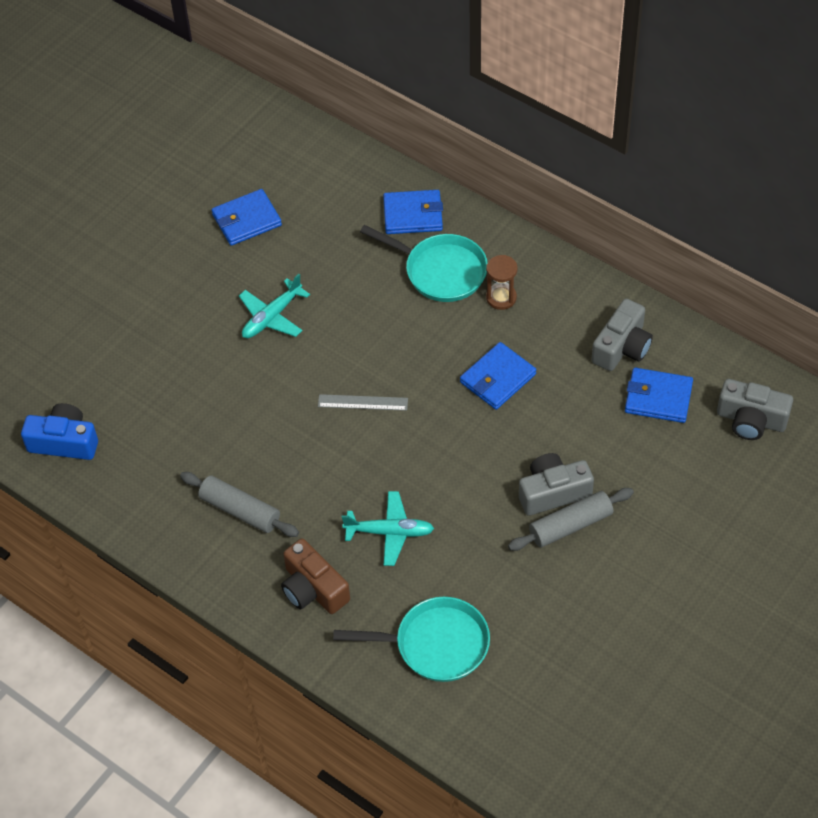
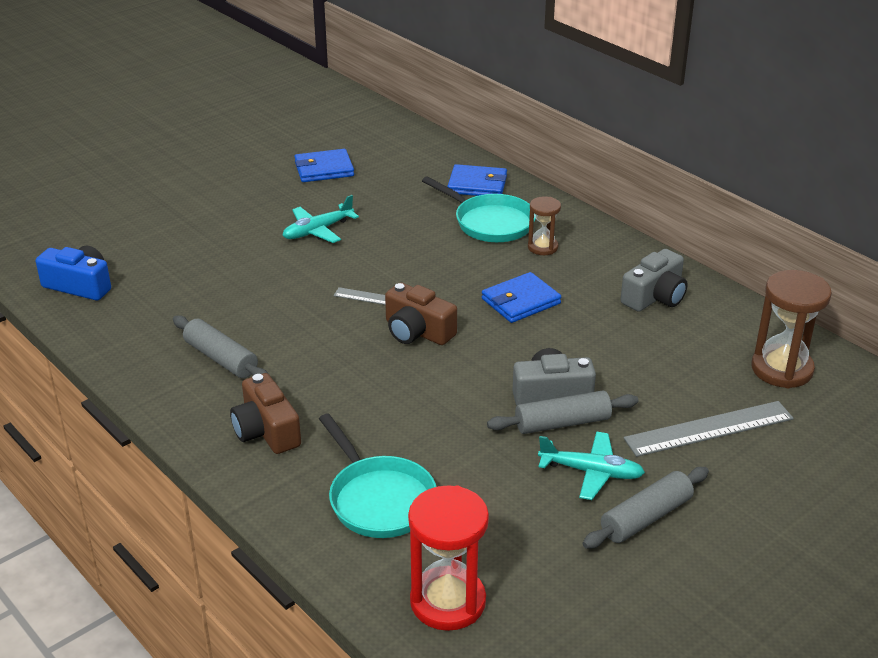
camera: 10 degrees right, 20 degrees down
(390, 532) = (366, 398): turquoise plane -> turquoise plane (591, 472)
(411, 438) = (417, 331): none -> brown camera
(435, 644) = (379, 499): turquoise pan -> turquoise pan turned 45 degrees clockwise
(521, 736) = (448, 602): none -> red hourglass
(658, 398) = (684, 338): blue wallet -> none
(662, 616) = (646, 517): none -> grey rolling pin
(698, 506) = (709, 429): none -> grey ruler
(751, 420) = (782, 369): grey camera -> brown hourglass

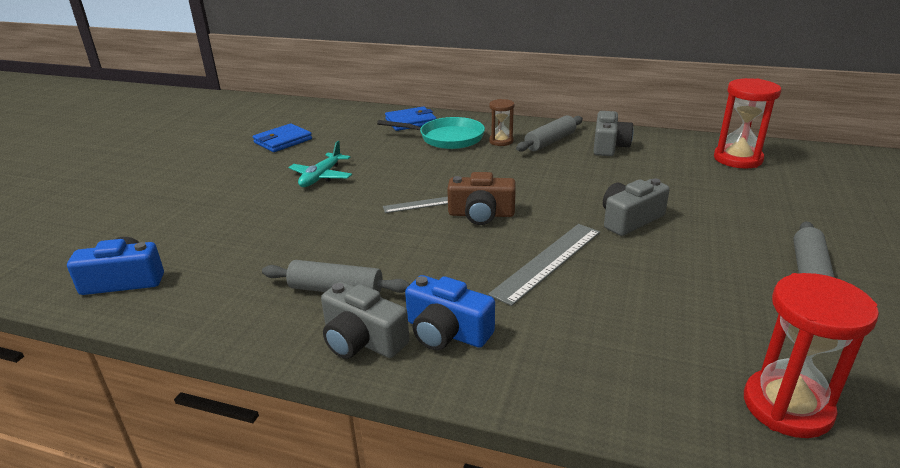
camera: 30 degrees left, 5 degrees down
(200, 410) = (362, 340): none -> grey camera
(266, 431) = (446, 332): brown camera -> blue camera
(379, 499) = (614, 346): turquoise pan -> none
(520, 301) = (529, 173): blue wallet -> none
(562, 423) = (664, 235): grey rolling pin -> grey rolling pin (550, 142)
(591, 472) = (730, 258): turquoise plane -> none
(709, 429) = (754, 204): grey ruler -> grey ruler (548, 262)
(782, 369) = (737, 159): brown hourglass -> red hourglass

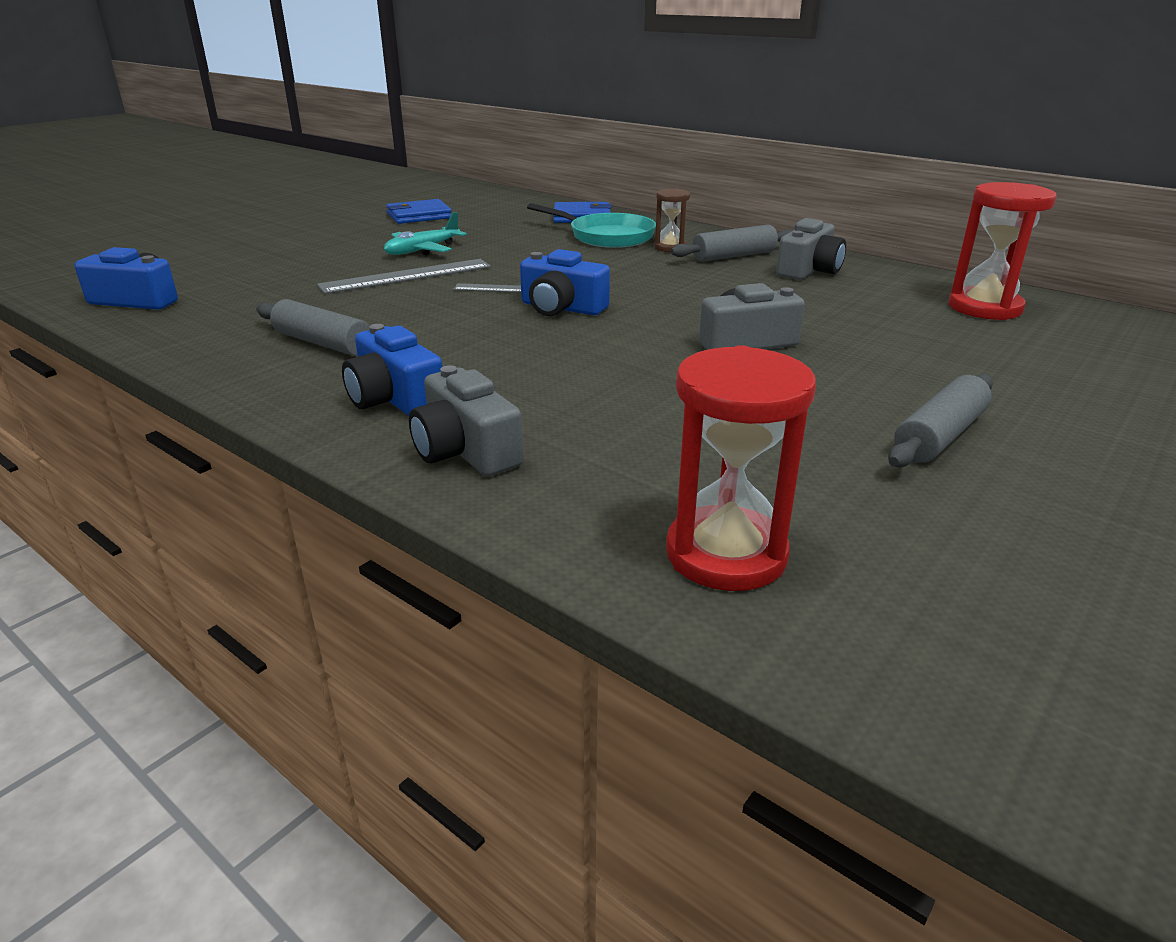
camera: 20 degrees right, 0 degrees up
(362, 340) = (299, 387): grey camera -> grey camera (465, 450)
(481, 214) = (561, 308): brown camera -> blue camera
(548, 262) = (588, 362): grey ruler -> grey ruler (406, 276)

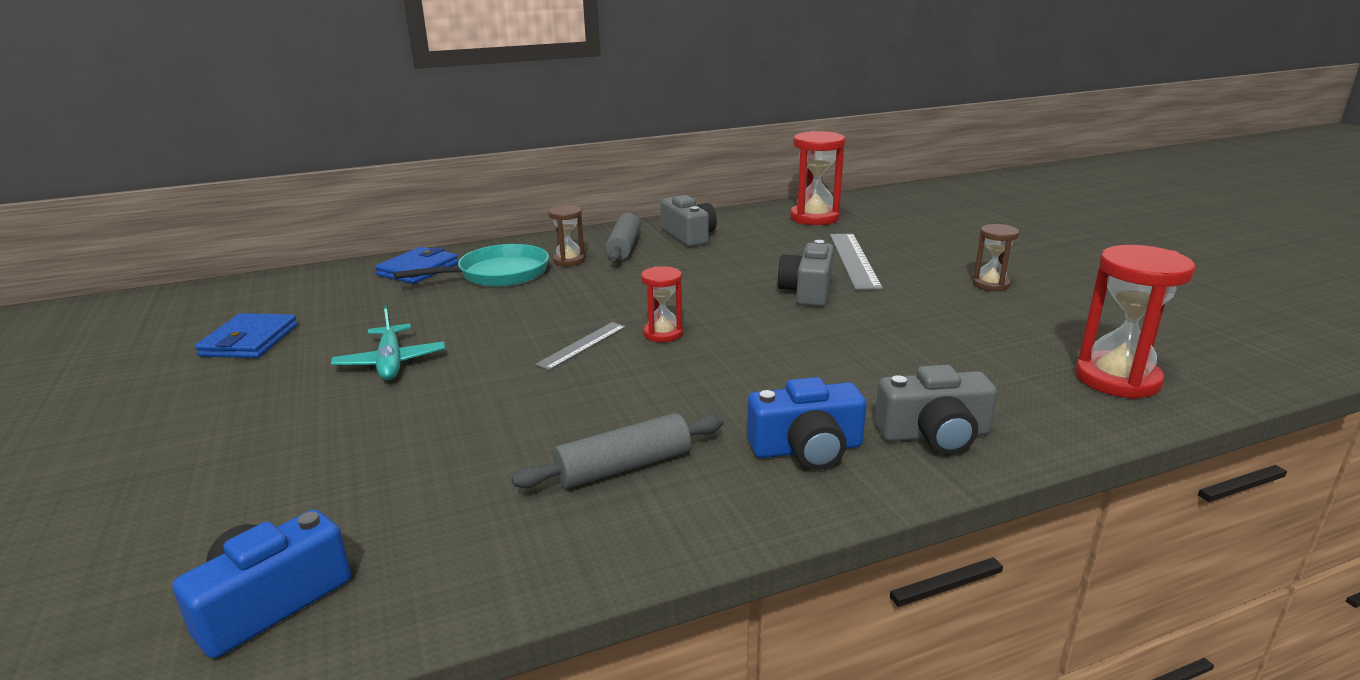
camera: 60 degrees left, 5 degrees down
(406, 276) = (468, 386): grey ruler -> grey ruler (854, 260)
(561, 308) = (663, 334): blue camera -> red hourglass
(939, 436) = (991, 285): grey rolling pin -> brown hourglass

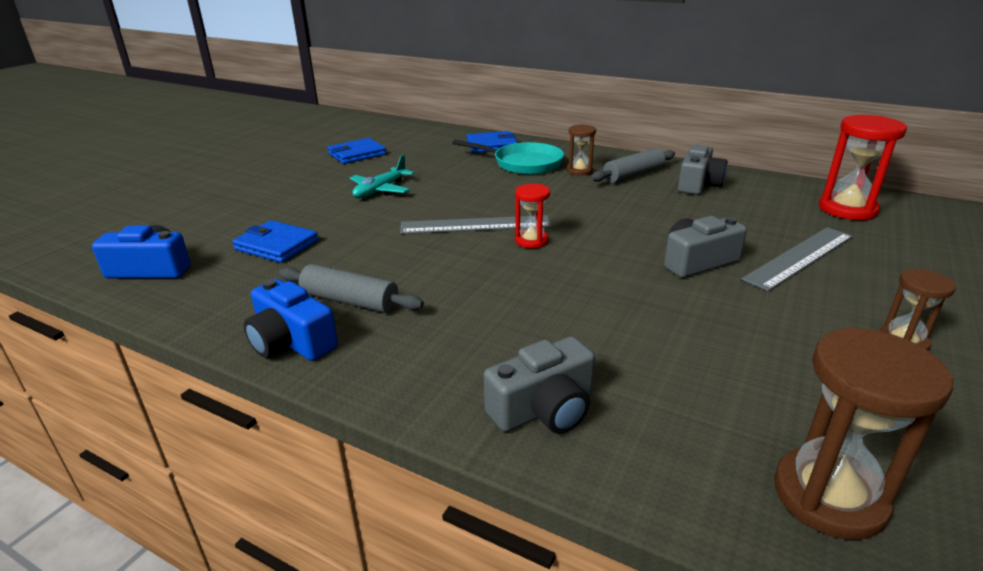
camera: 50 degrees right, 5 degrees up
(399, 474) = (277, 245): none -> blue wallet
(582, 345) = (475, 225): grey ruler -> grey ruler, size x1.67
(807, 449) = (448, 357): blue camera -> blue camera (291, 341)
(934, 435) = (544, 409): grey camera -> grey camera turned 75 degrees counterclockwise
(1117, 379) = (829, 496): red hourglass -> brown hourglass

